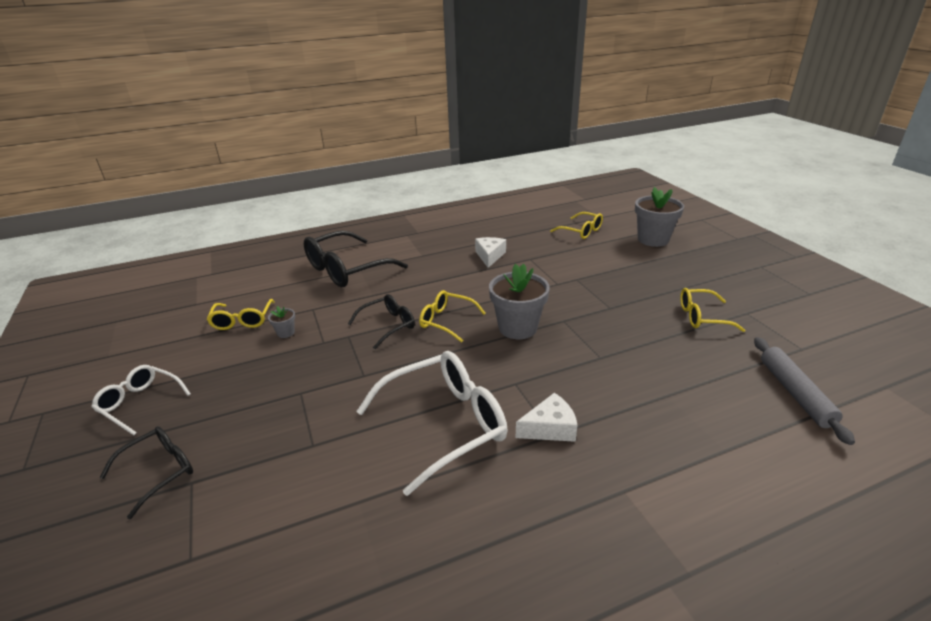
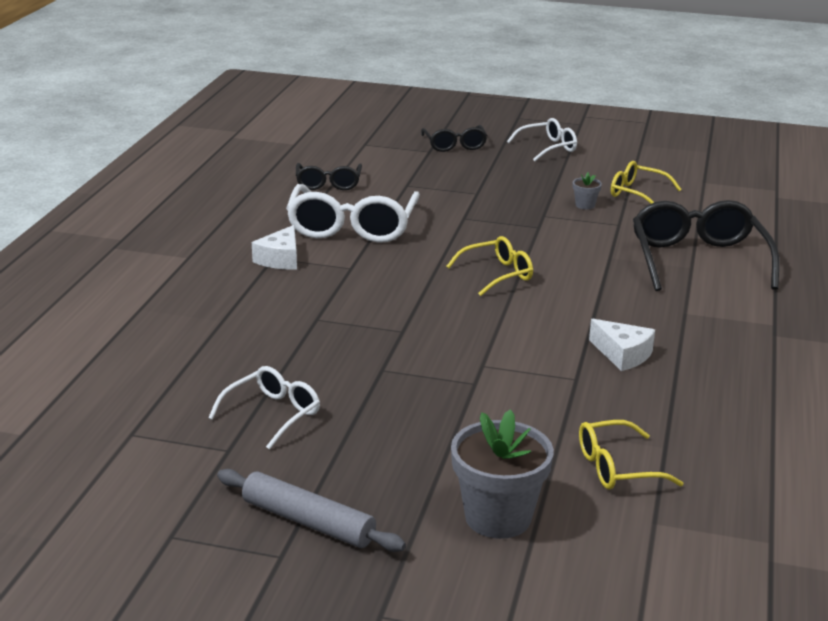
camera: 125 degrees right, 5 degrees down
(387, 325) = (531, 247): black glasses -> black glasses (328, 183)
(517, 328) = (428, 302): grey flower pot -> none
(702, 317) = (272, 414): yellow glasses -> white glasses
(795, 393) = (110, 379): grey rolling pin -> grey rolling pin (308, 522)

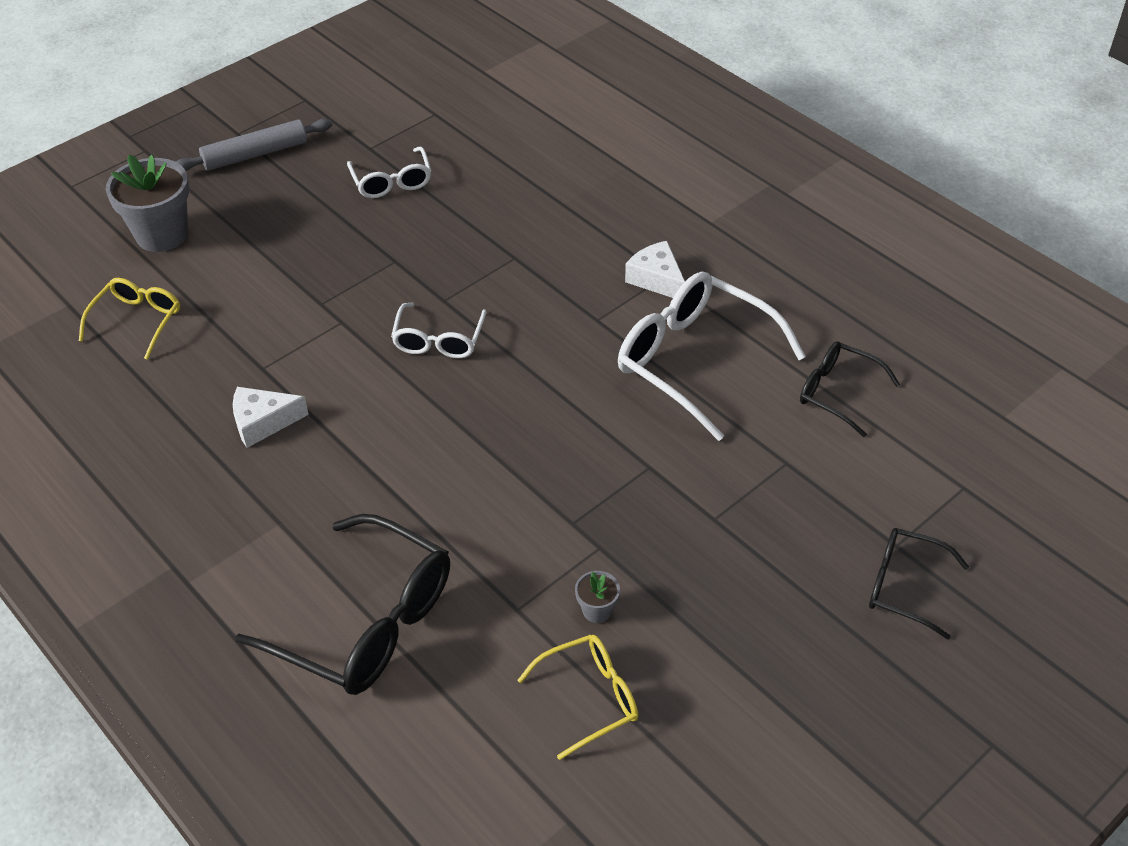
camera: 125 degrees right, 20 degrees up
(496, 274) = (489, 419): yellow glasses -> none
(547, 148) = (829, 699): white glasses -> white glasses (439, 340)

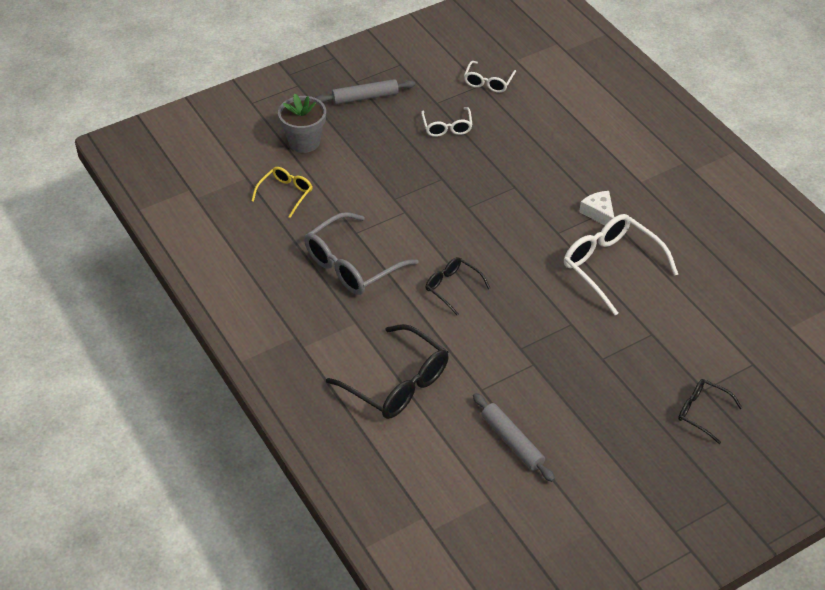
camera: 10 degrees right, 0 degrees up
(263, 422) = (352, 265): white cheese -> grey glasses
(439, 340) = (461, 231): white glasses -> white glasses (488, 82)
(589, 698) = (512, 441): yellow glasses -> grey rolling pin
(597, 610) = (525, 397): grey flower pot -> none
(838, 393) = (693, 298): black glasses -> black glasses (453, 288)

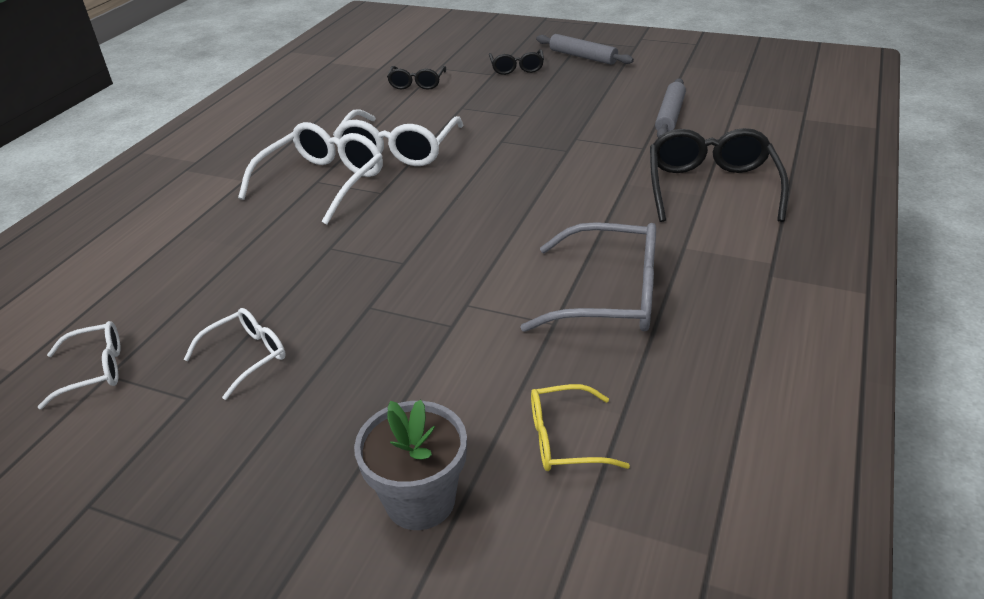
camera: 125 degrees left, 10 degrees down
(365, 97) = (226, 494): grey rolling pin -> grey rolling pin (582, 57)
(453, 288) = (545, 214): black glasses -> black glasses (417, 83)
(599, 213) = (322, 183): white cheese -> white glasses

